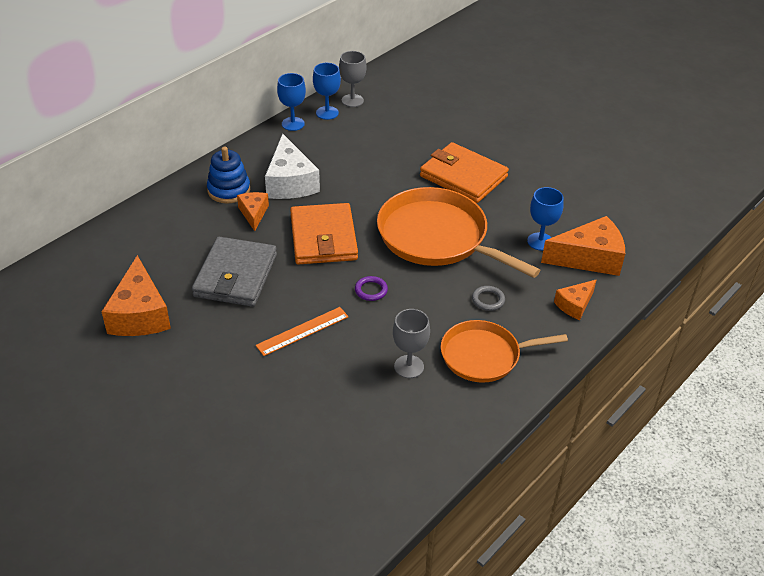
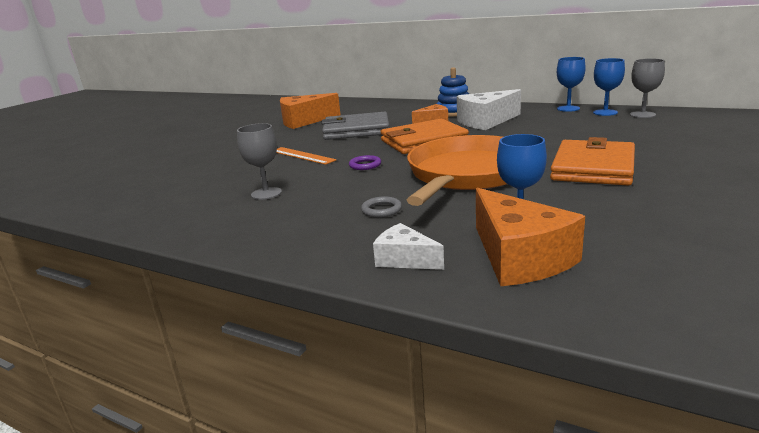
camera: 80 degrees right, 20 degrees down
(484, 355) = (289, 221): orange pan -> none
(574, 305) = (405, 259): orange cheese -> white cheese

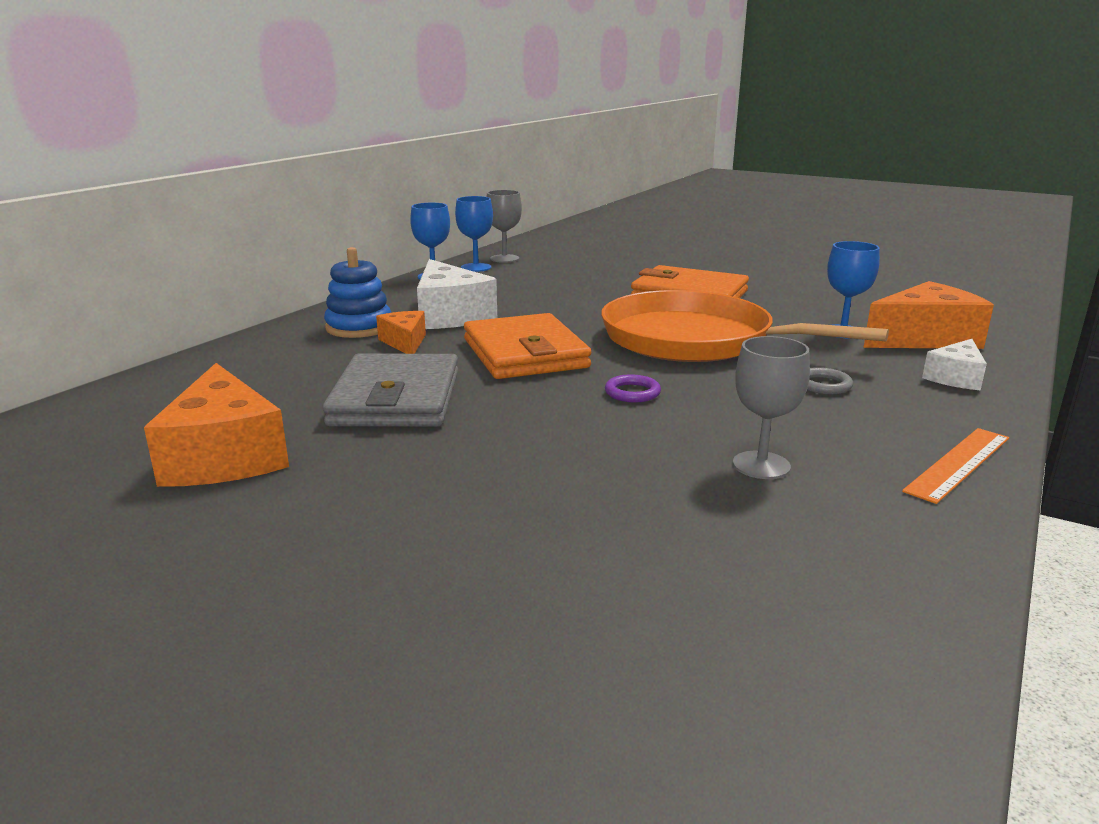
camera: 90 degrees left, 0 degrees up
(302, 155) = (542, 445): orange ruler -> orange ruler (958, 463)

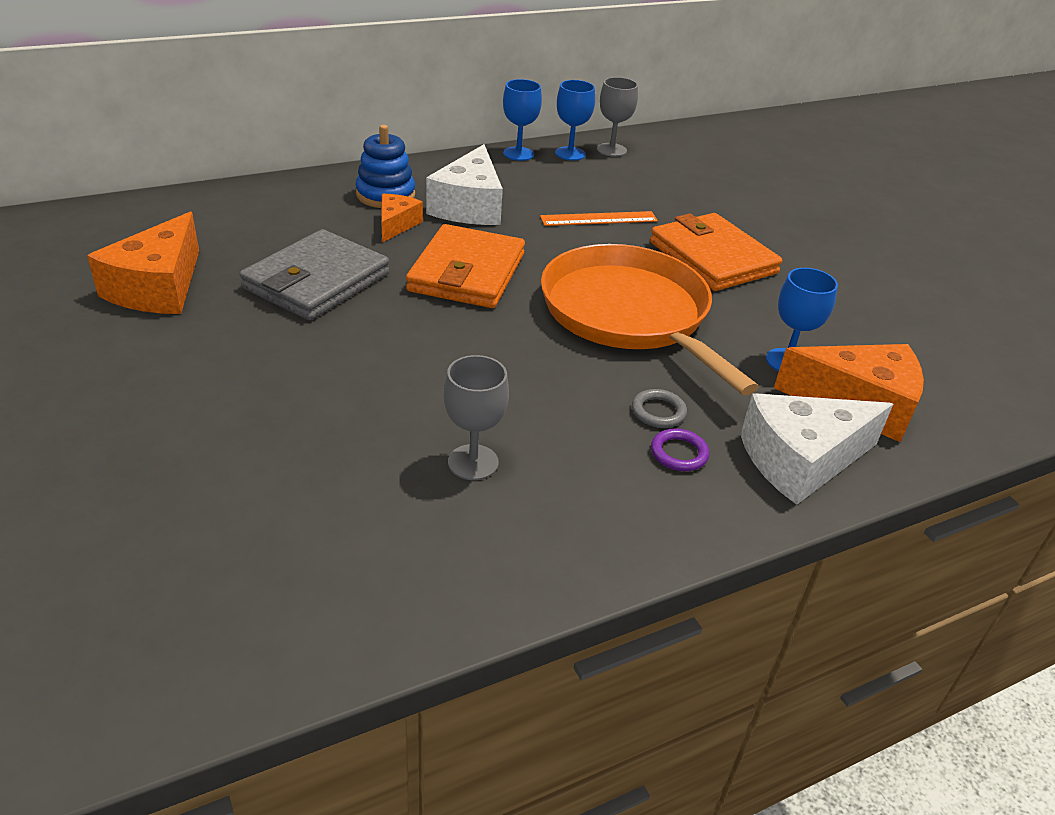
camera: 30 degrees right, 15 degrees up
(632, 393) = (487, 349): purple ring -> purple ring (679, 453)
(955, 377) = (801, 460): white cheese -> white cheese, size x1.79
(958, 463) = (631, 541): orange ruler -> orange ruler (599, 219)

